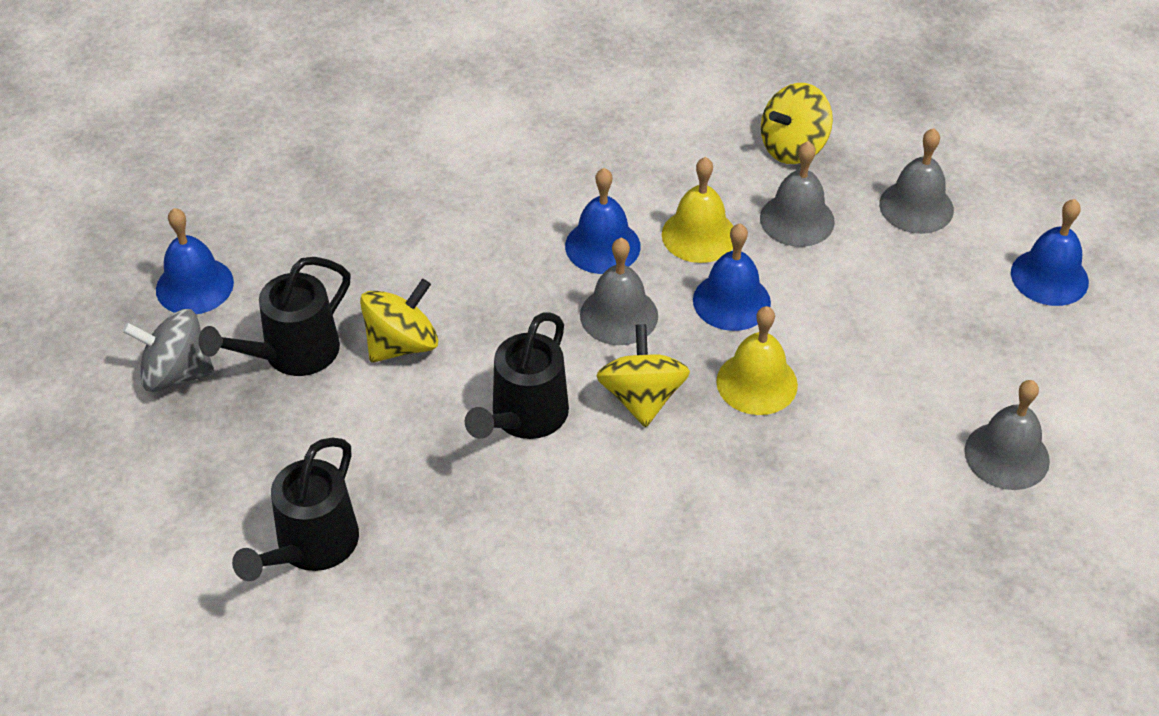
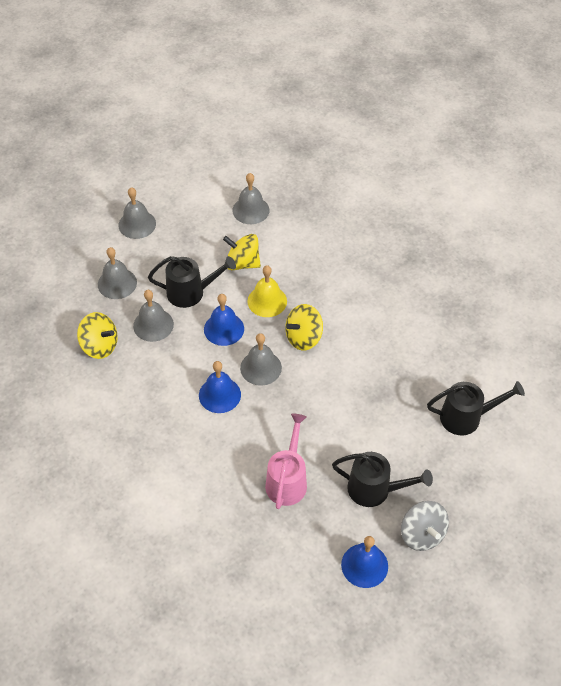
camera: 120 degrees left, 5 degrees up
(394, 262) = (287, 480): none -> pink watering can
(402, 344) = (337, 446): yellow spinning top -> yellow spinning top (242, 263)
(524, 418) = (345, 375): black watering can -> black watering can (191, 292)
(699, 235) = (188, 359): yellow bell -> none
(1049, 277) = (137, 224): blue bell -> grey bell

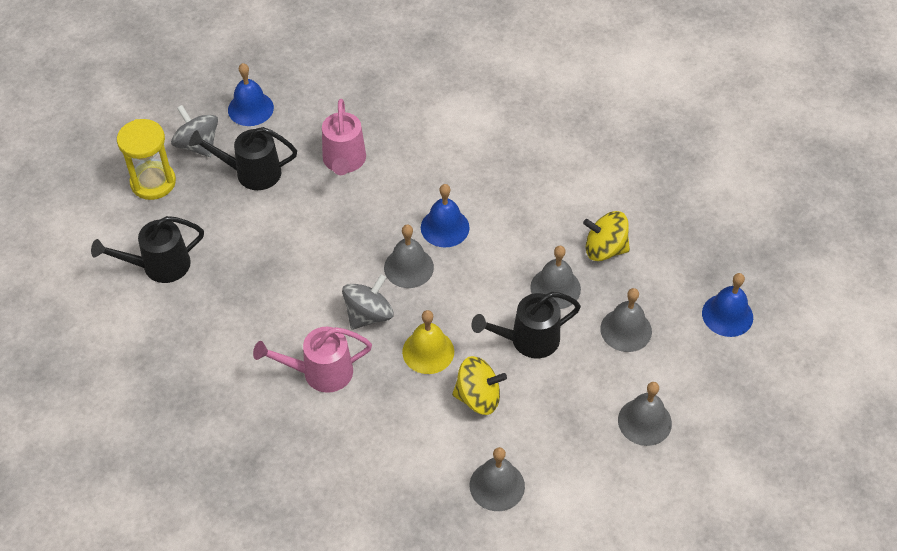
camera: 165 degrees right, 0 degrees up
(224, 329) = (469, 303): blue bell -> blue bell (727, 315)
(303, 337) = (368, 315): yellow spinning top -> grey spinning top
(350, 304) = (320, 372): none -> pink watering can
(467, 502) = (153, 182): none -> yellow hourglass

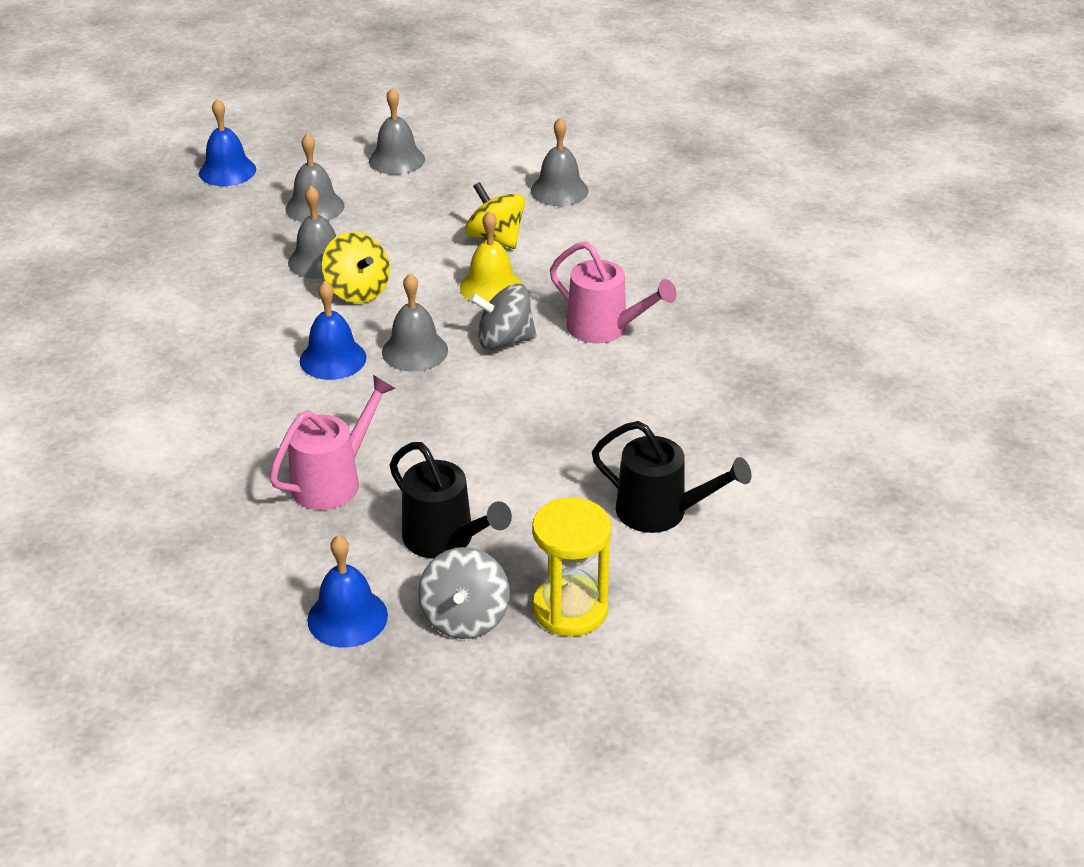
camera: 135 degrees left, 15 degrees down
(528, 340) = (399, 245): black watering can -> none
(605, 249) = (232, 258): yellow spinning top -> yellow spinning top (358, 291)

